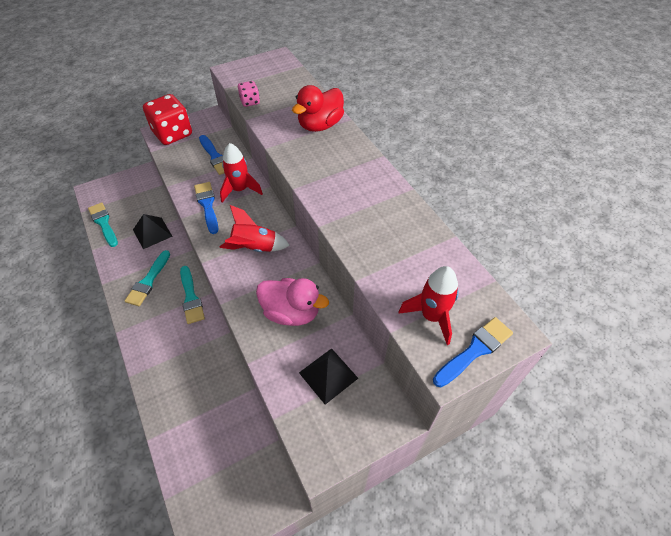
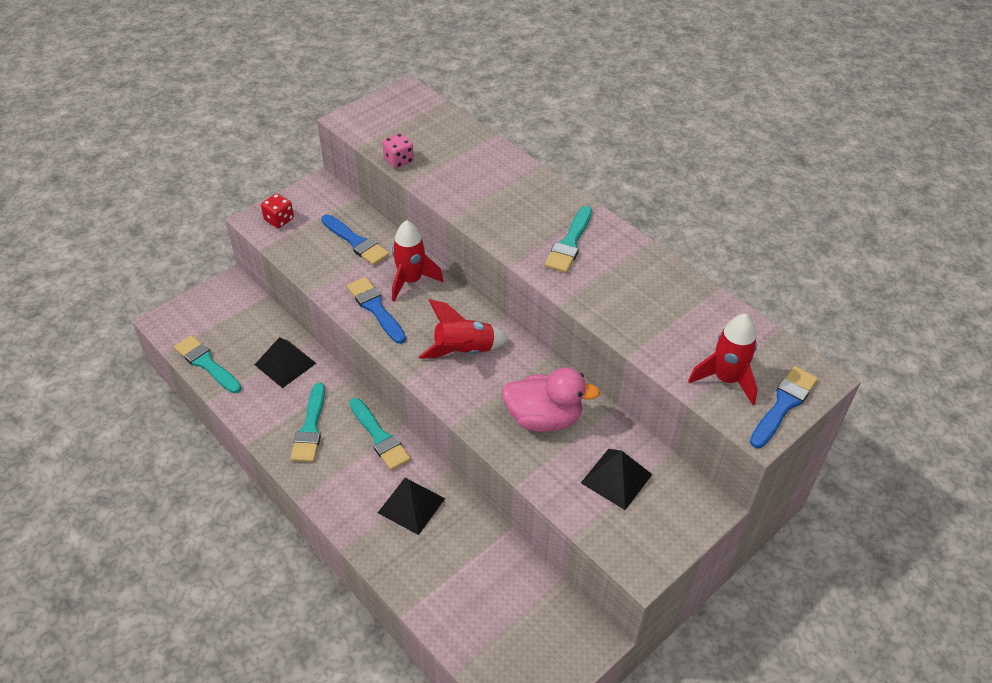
camera: 15 degrees left, 5 degrees down
(172, 134) = (279, 220): red dice -> red dice, size x0.49
(191, 354) = (411, 505): none -> black pyramid
(320, 125) = (506, 178): red duck -> none
(347, 180) = (569, 243): none -> turquoise brush

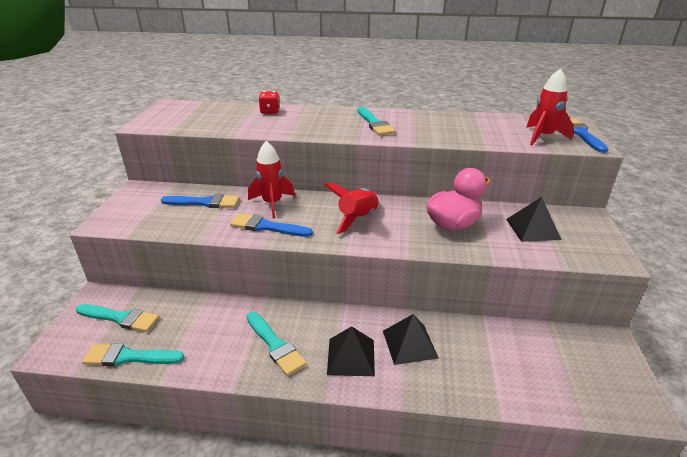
camera: 40 degrees left, 15 degrees down
(279, 220) = (123, 216): red dice -> red dice (270, 111)
(285, 364) = (204, 318): black pyramid -> black pyramid (351, 356)
(380, 437) = (334, 319): turquoise brush -> turquoise brush (120, 318)
(398, 160) = (209, 129): pink dice -> none

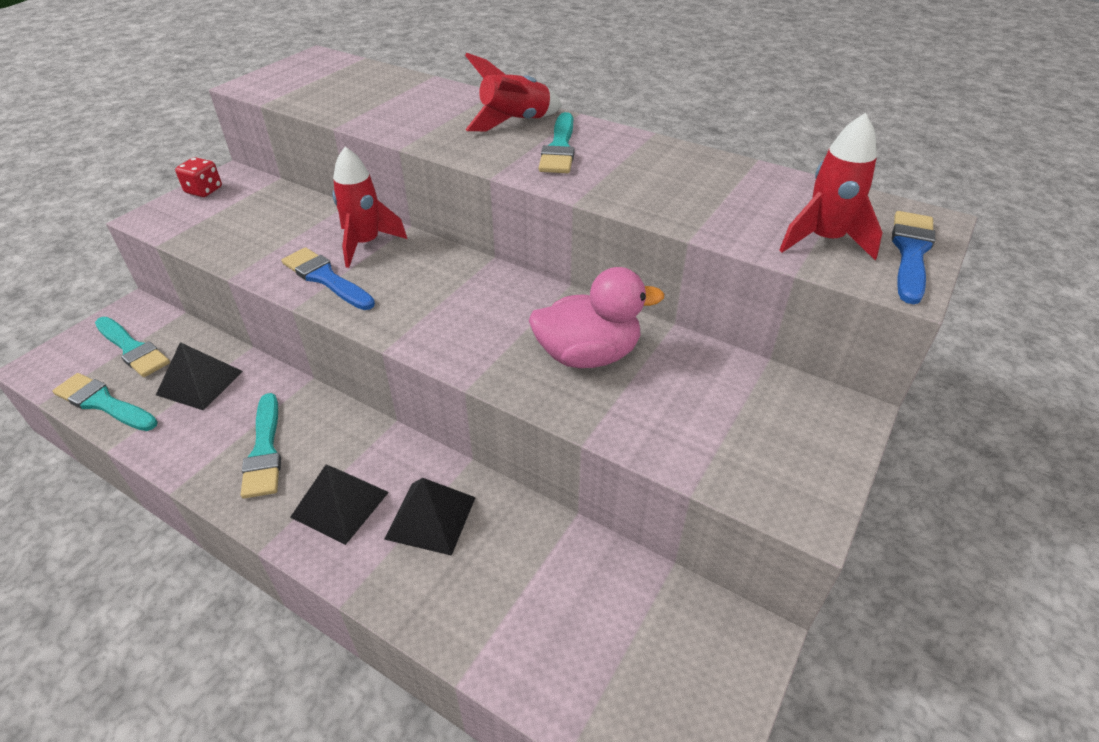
camera: 25 degrees right, 10 degrees up
(205, 202) = (286, 218): blue brush -> none
(270, 111) = (431, 94): red dice -> red dice (204, 190)
(357, 219) = (456, 302): red rocket -> red rocket (515, 122)
(533, 229) = (714, 405): black pyramid -> black pyramid (200, 383)

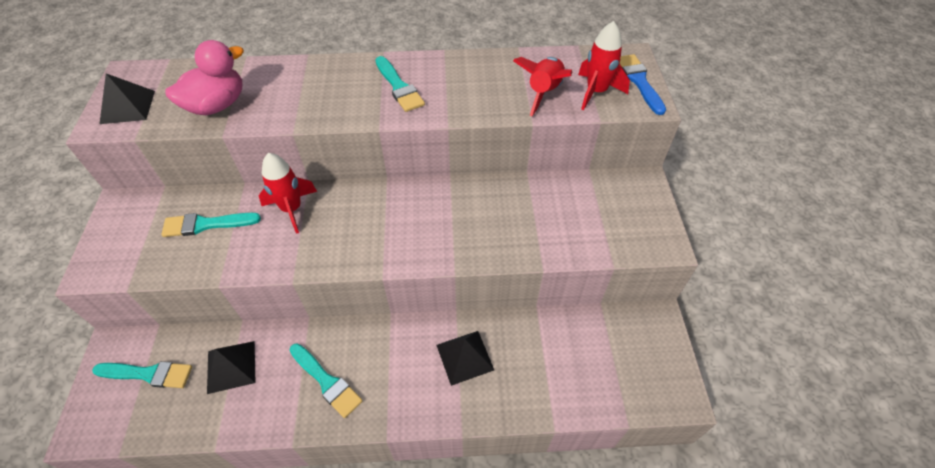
camera: 35 degrees left, 10 degrees up
(103, 403) = (172, 423): turquoise brush -> turquoise brush (206, 224)
(204, 190) = (111, 226): red dice -> none
(326, 278) = (291, 249): blue brush -> none
(340, 504) = (407, 383): black pyramid -> black pyramid (127, 107)
(515, 122) = (349, 77): red rocket -> red rocket (544, 93)
(588, 355) = (500, 216): pink duck -> pink duck (217, 105)

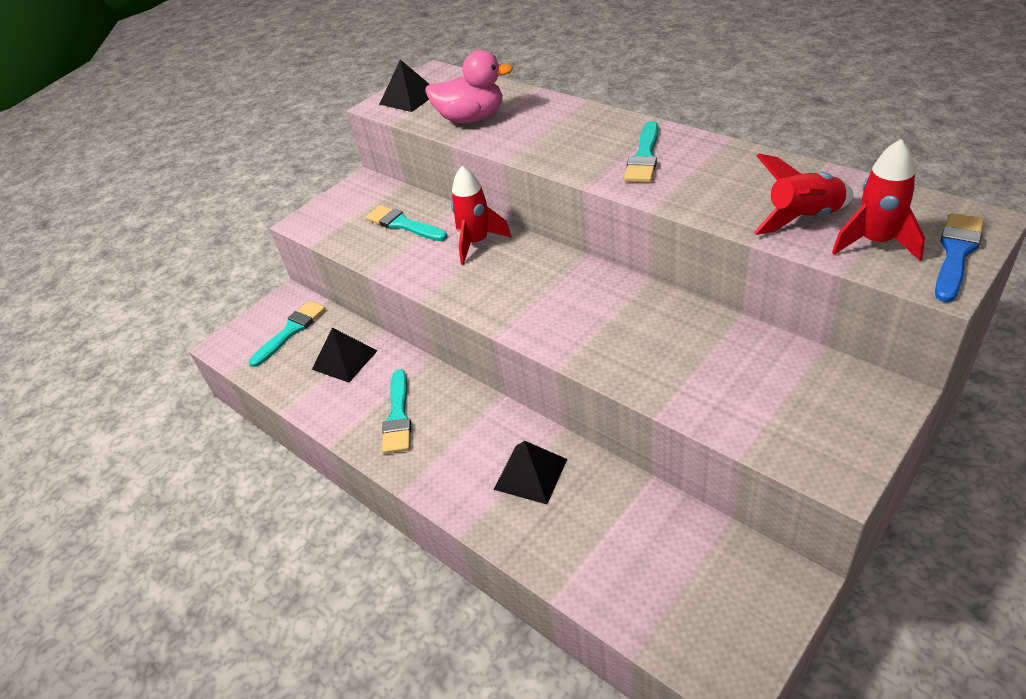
camera: 50 degrees right, 10 degrees down
(148, 374) = (291, 331): turquoise brush -> turquoise brush turned 105 degrees counterclockwise

